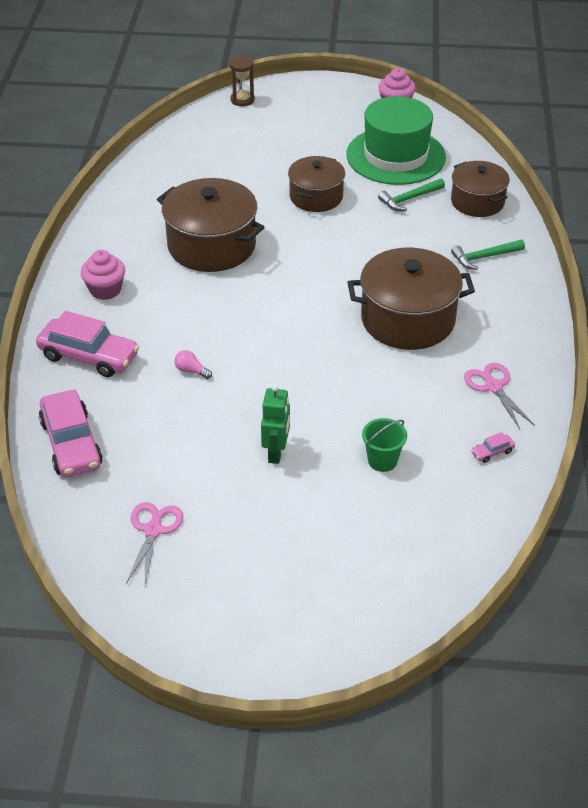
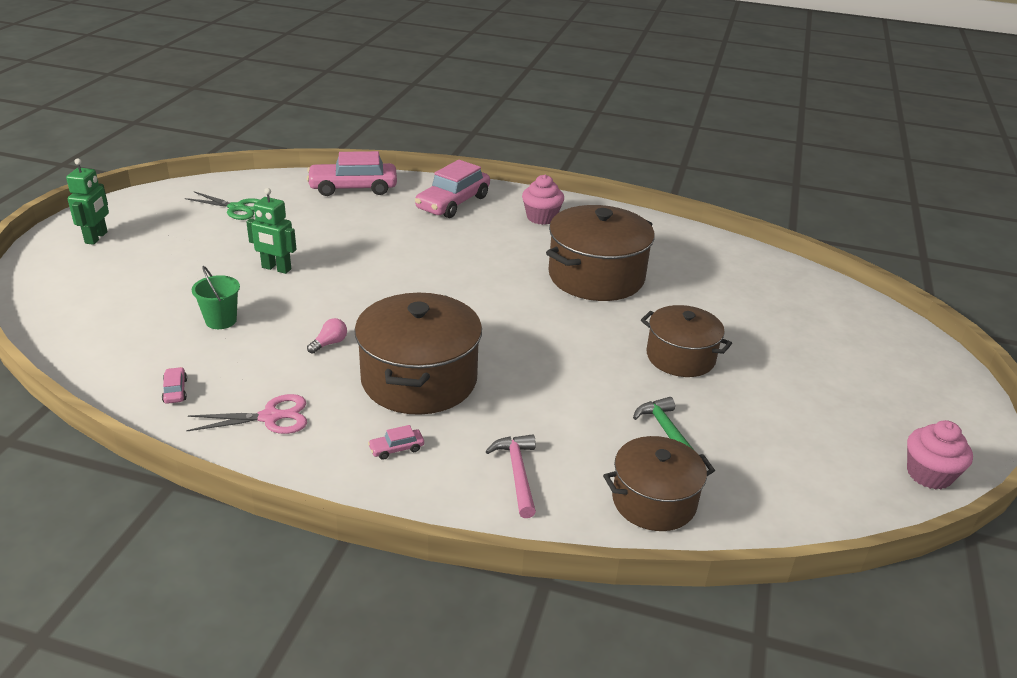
camera: 100 degrees right, 10 degrees down
(153, 530) = (236, 208): pink scissors -> green scissors
(191, 371) = (408, 243): pink light bulb -> pink light bulb (329, 343)
(242, 100) = (908, 337): brown hourglass -> none
(266, 631) = (96, 237): none -> green robot
(395, 156) = (779, 444): green hat -> none
(484, 257) = (517, 474): green hammer -> pink hammer
(491, 315) = (396, 449): none -> pink car

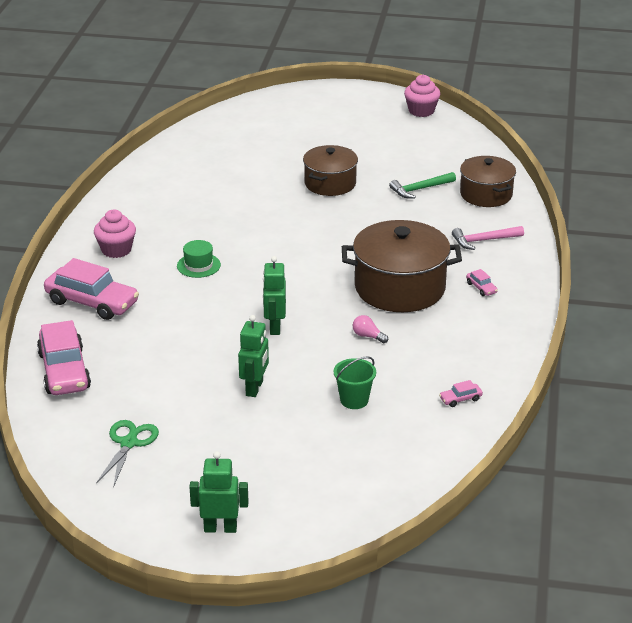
camera: 95 degrees left, 0 degrees up
(270, 417) = (472, 346): pink scissors -> none
(373, 288) = (274, 327): none -> green robot
(503, 256) = (198, 265): none -> green hat
(596, 276) = (223, 219): brown pot -> none

